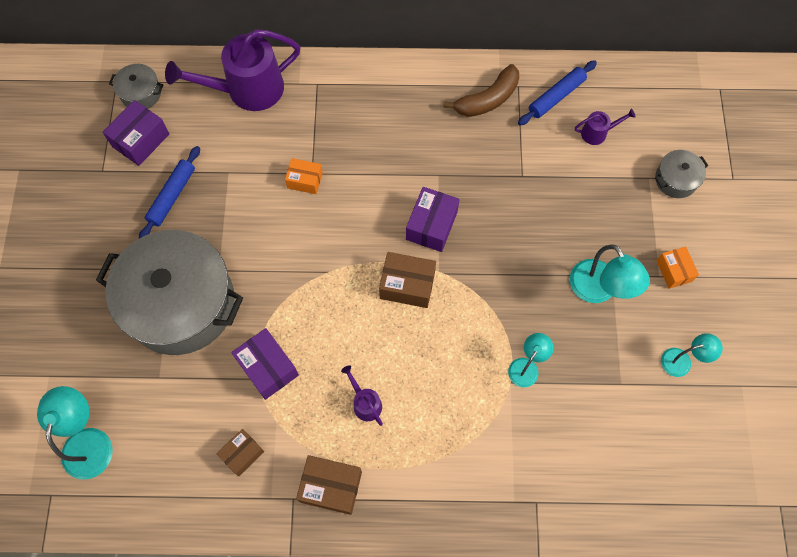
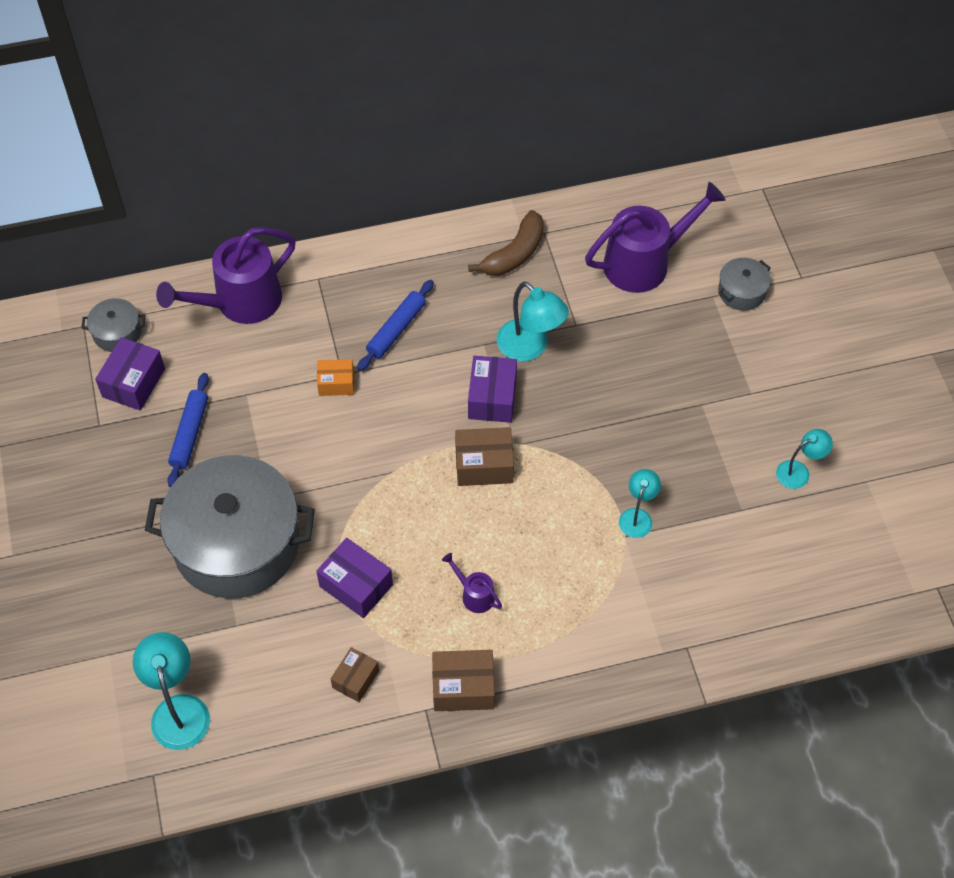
camera: 15 degrees left, 10 degrees down
(556, 97) = (589, 235): blue rolling pin -> blue rolling pin (396, 330)
(597, 133) = (644, 262): purple watering can -> purple watering can, size x2.24
(598, 290) = (691, 422): turquoise lamp -> turquoise lamp (530, 348)
(674, 271) = (765, 384): orange box -> none

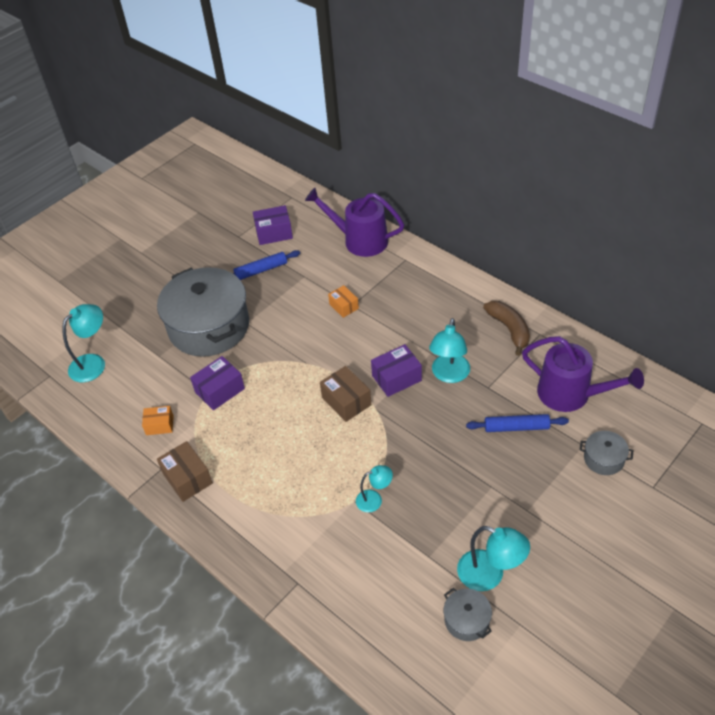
camera: 60 degrees right, 10 degrees down
(117, 333) = (298, 210): grey pot -> grey pot (466, 620)
(355, 679) = (160, 425): brown box -> orange box
(356, 585) = (220, 390): purple box -> purple box turned 45 degrees clockwise
(396, 330) = (403, 310): blue rolling pin -> blue rolling pin (516, 427)
(474, 595) = (253, 448): purple watering can -> none
(514, 254) = (509, 329): brown banana -> brown banana turned 120 degrees counterclockwise
(799, 471) = (489, 575): turquoise lamp -> turquoise lamp, size x1.63

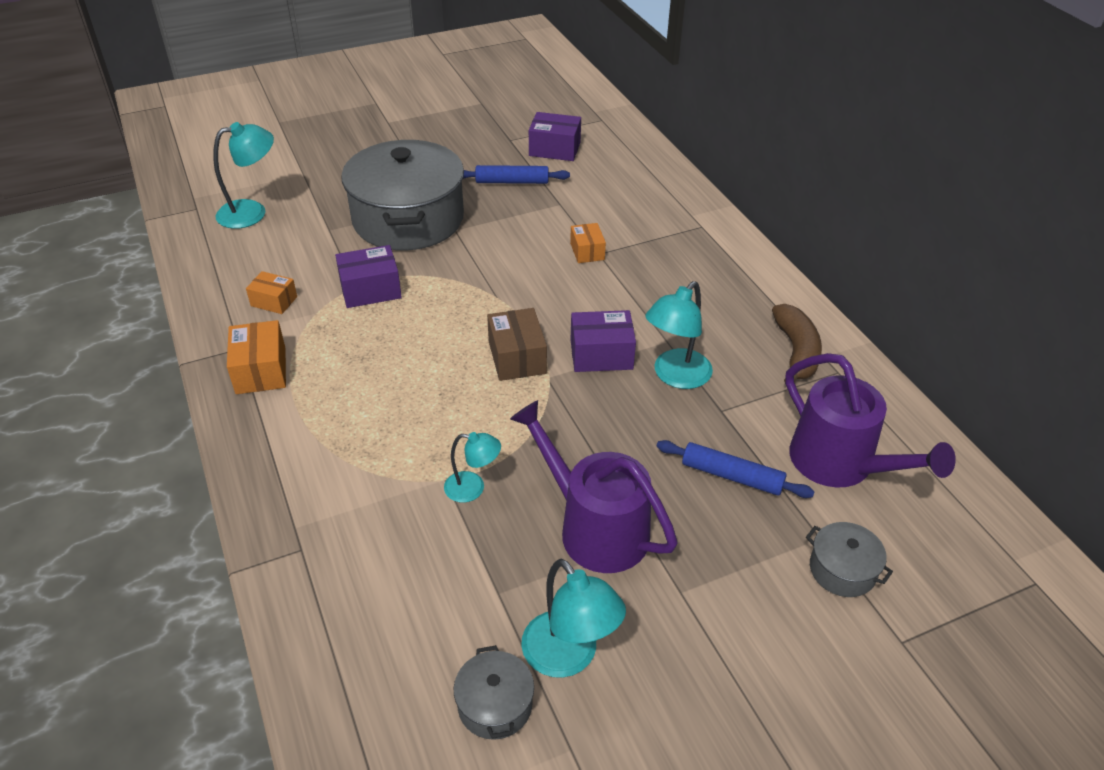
camera: 20 degrees right, 5 degrees down
(187, 478) = (261, 370): brown box -> orange box
(359, 240) = (656, 188): purple watering can -> purple watering can (594, 528)

